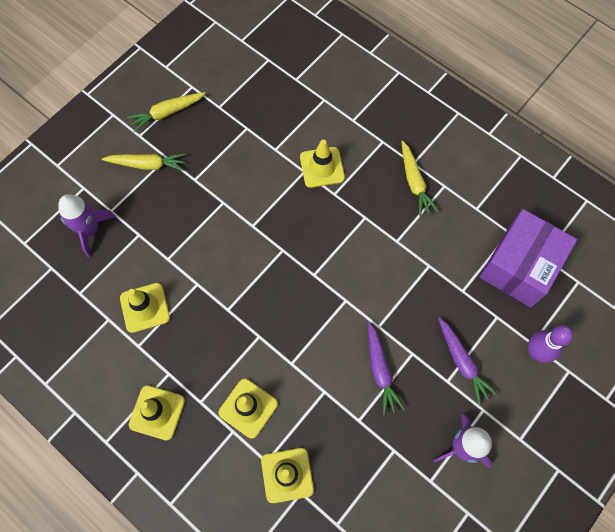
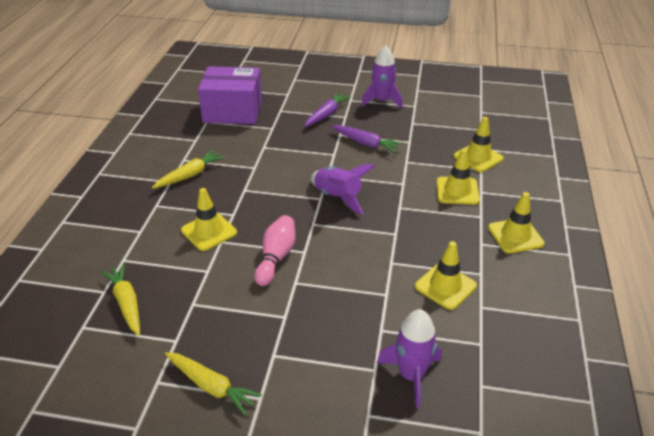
camera: 120 degrees left, 30 degrees down
(147, 165) = (294, 367): yellow carrot -> yellow carrot (126, 303)
(258, 202) = (276, 257): none -> pink bowling pin
(306, 290) = (338, 197): none -> purple rocket
(380, 370) = (366, 143): purple carrot -> purple carrot turned 75 degrees clockwise
(536, 352) = (292, 92): purple bowling pin -> none

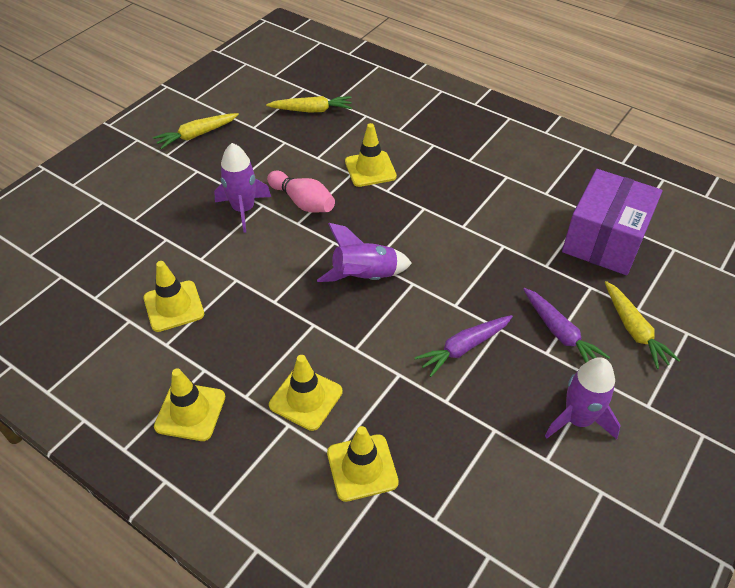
camera: 115 degrees right, 10 degrees up
(190, 175) = (473, 175): yellow carrot -> yellow carrot (634, 330)
(411, 375) = (109, 238): purple rocket -> purple rocket (244, 209)

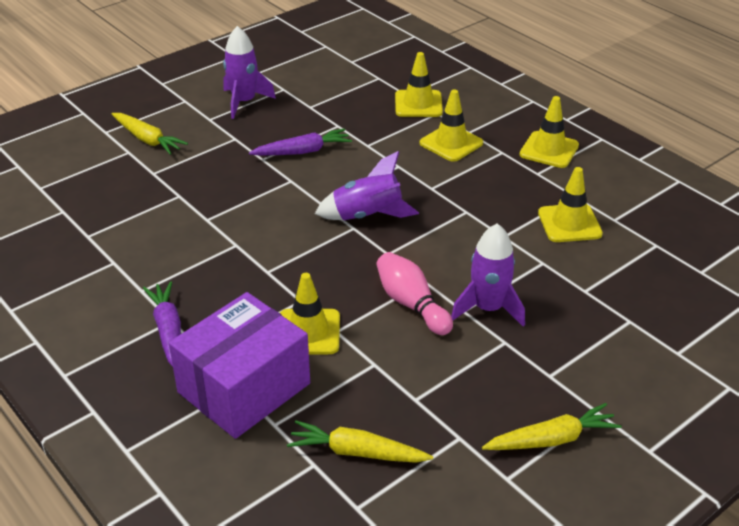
camera: 165 degrees left, 10 degrees down
(560, 333) = (212, 147): purple carrot -> purple carrot (168, 331)
(604, 240) = (99, 206): purple box -> purple box (244, 388)
(634, 330) = (147, 139): yellow carrot -> yellow carrot turned 135 degrees clockwise

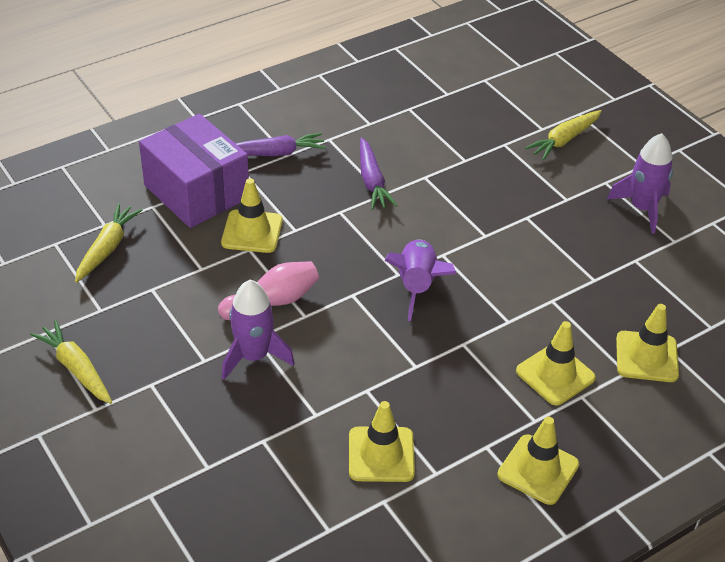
camera: 95 degrees right, 5 degrees up
(302, 151) = (540, 247): purple carrot -> purple carrot (372, 181)
(552, 439) = (76, 369): yellow carrot -> yellow carrot turned 150 degrees clockwise

